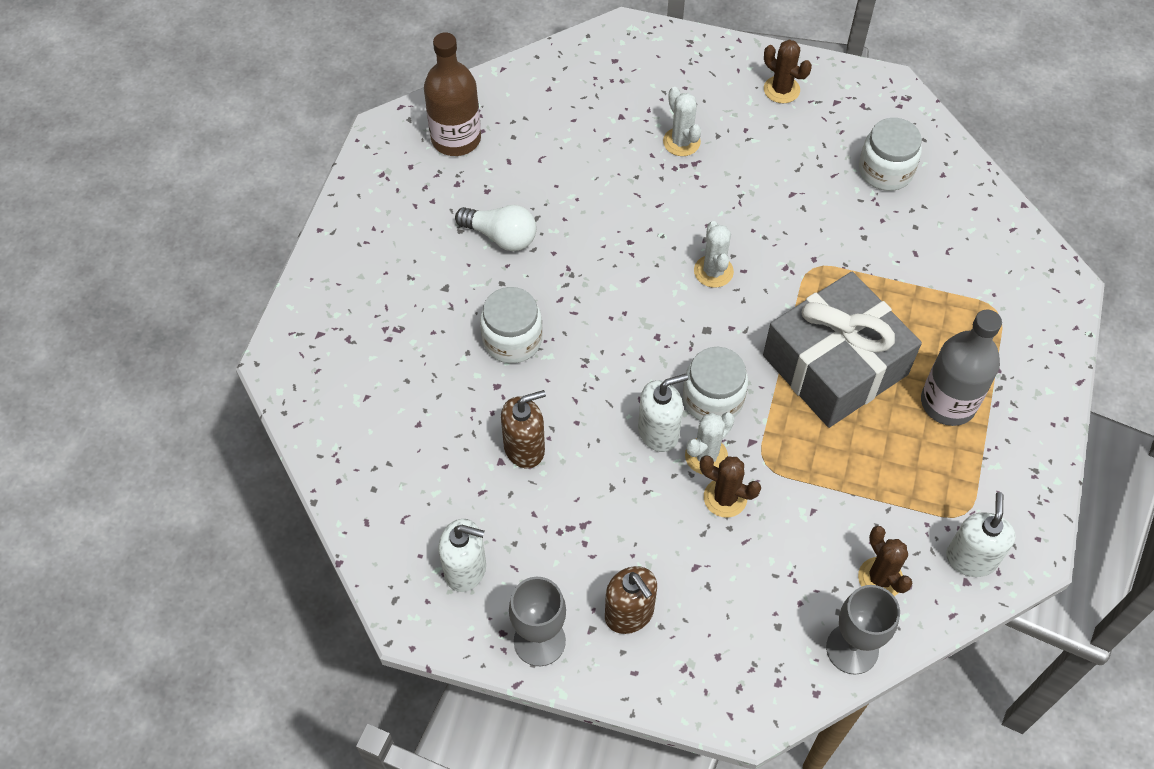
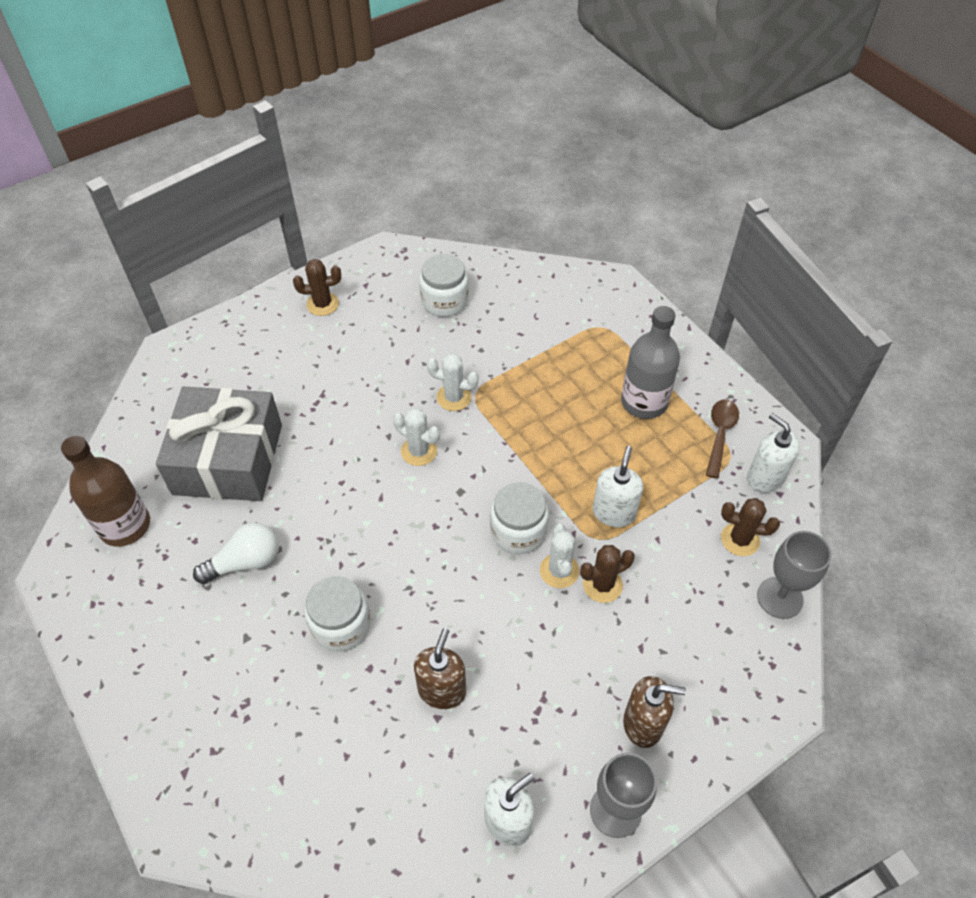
camera: 50 degrees left, 5 degrees down
(658, 432) = (513, 586): white soap dispenser -> white soap dispenser (614, 512)
(681, 142) = (297, 389): white cactus -> white cactus (454, 397)
(835, 365) = (559, 440): grey gift -> grey gift (228, 459)
(980, 489) = (720, 434): none -> brown spoon

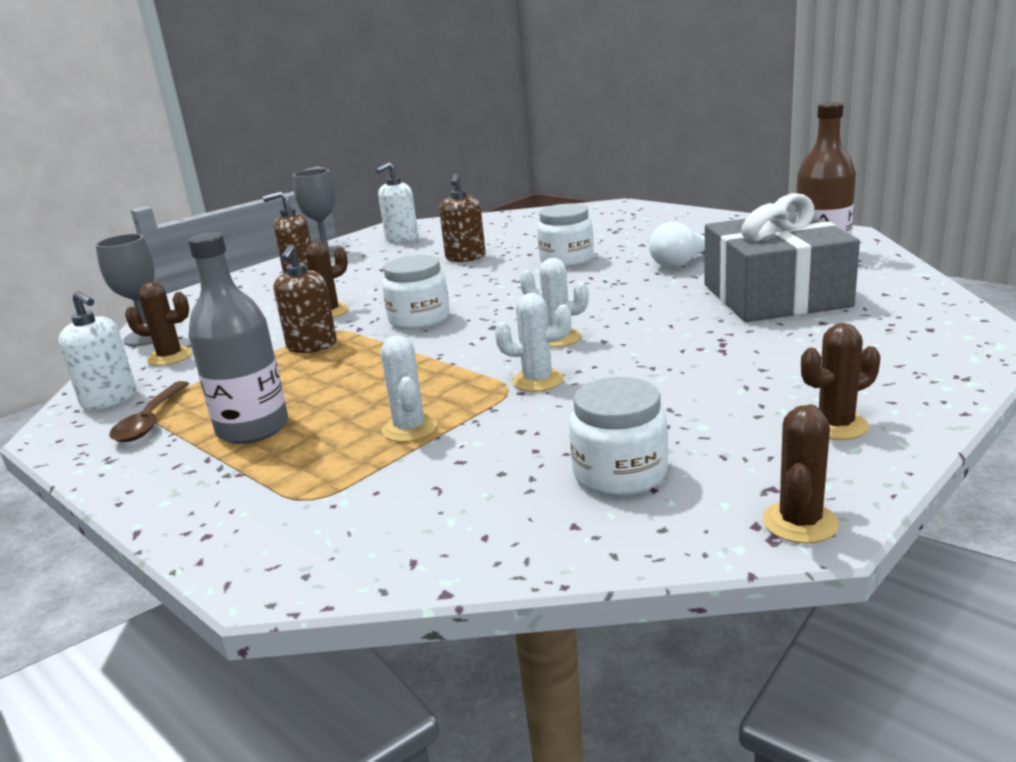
camera: 170 degrees right, 30 degrees down
(388, 254) = (800, 522): none -> brown cactus
(559, 571) = (373, 310): white cactus -> white cactus (409, 429)
(614, 512) = (312, 346): white soap dispenser -> brown soap dispenser

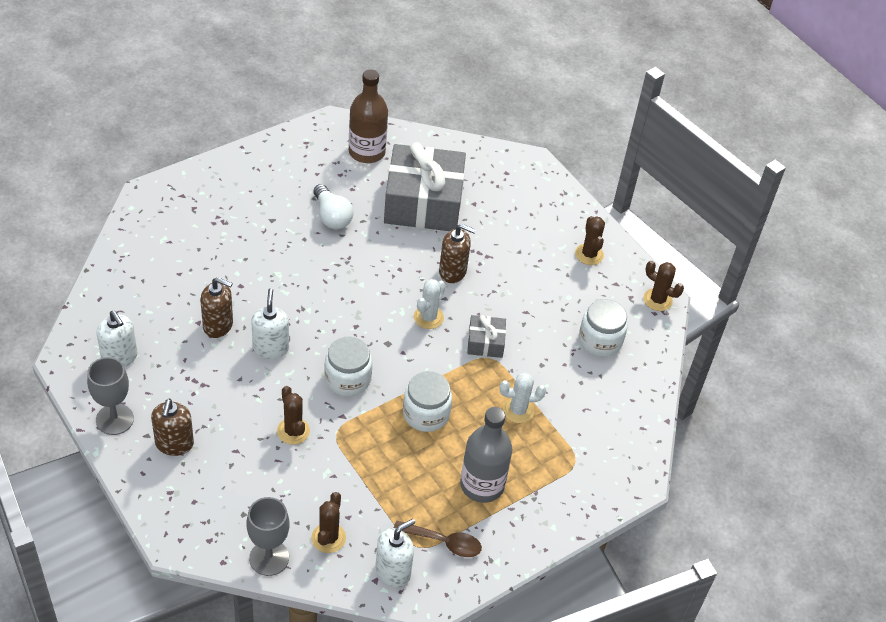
camera: 85 degrees left, 25 degrees up
(312, 346) = (361, 447): brown soap dispenser -> brown soap dispenser (453, 272)
(447, 280) = (270, 348): none -> white soap dispenser
(537, 381) = (485, 342): white cactus -> grey gift
(566, 260) = (276, 270): white jar -> white jar (426, 414)

